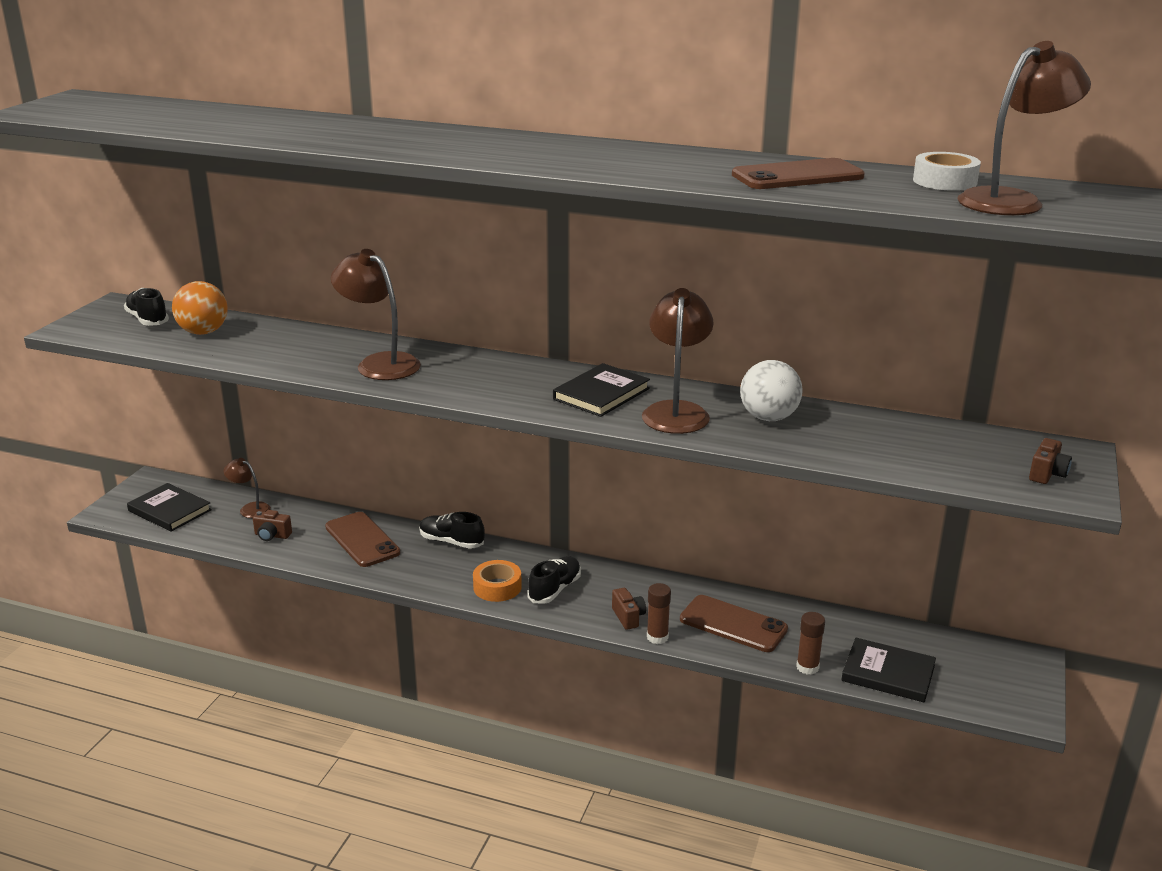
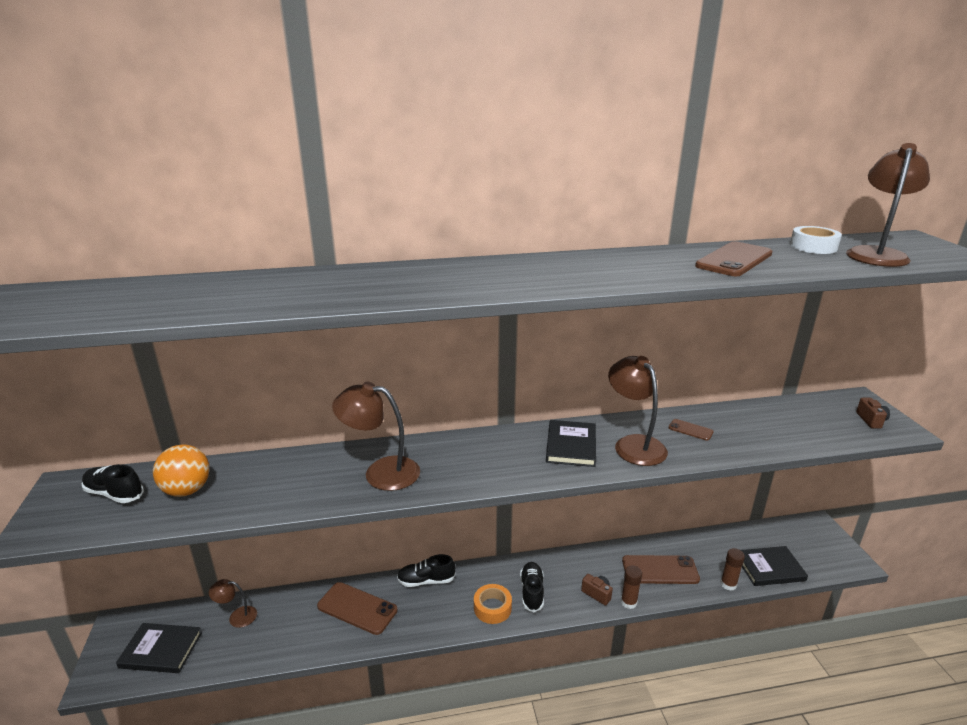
camera: 30 degrees left, 0 degrees up
(272, 535) = (278, 636): brown camera -> none
(768, 418) = (690, 430): white ball -> brown phone

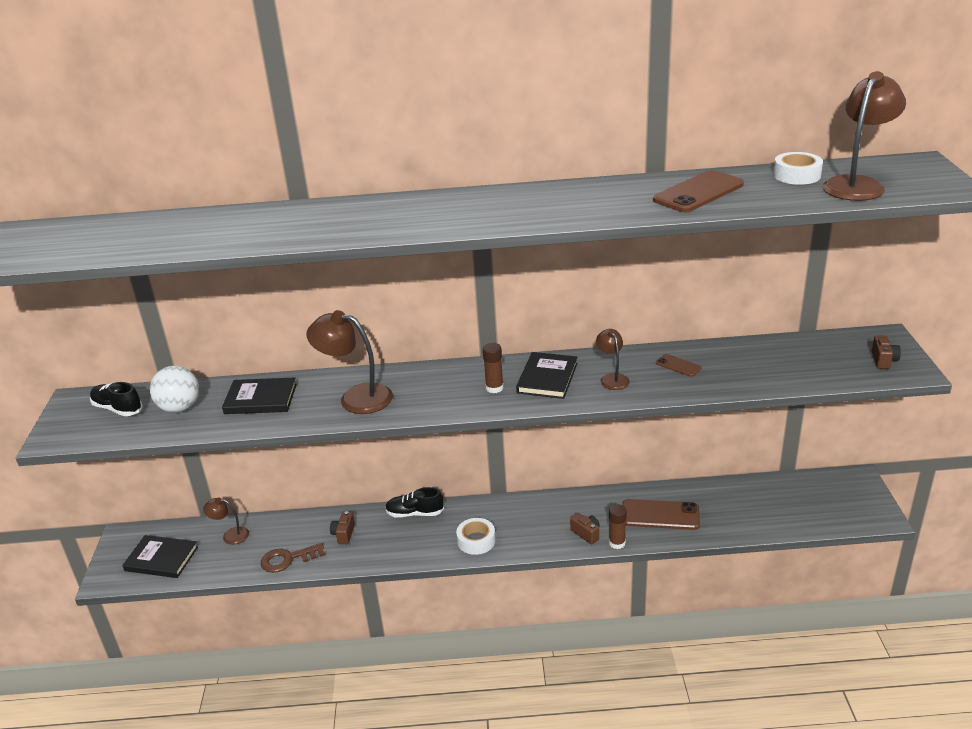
camera: 10 degrees right, 5 degrees up
(187, 490) = (180, 408): orange ball -> white ball
(301, 642) = (288, 559): none -> brown key
(357, 608) = (343, 534): brown phone -> brown camera
(492, 608) = (476, 540): orange tape -> white tape
(532, 592) = (519, 529): black shoe -> none
(634, 444) = (612, 378): brown lamp -> brown lamp, size x0.56
(728, 584) = (729, 532): brown glue stick -> brown glue stick (494, 388)
(769, 568) = (782, 519): black book -> black book (260, 399)

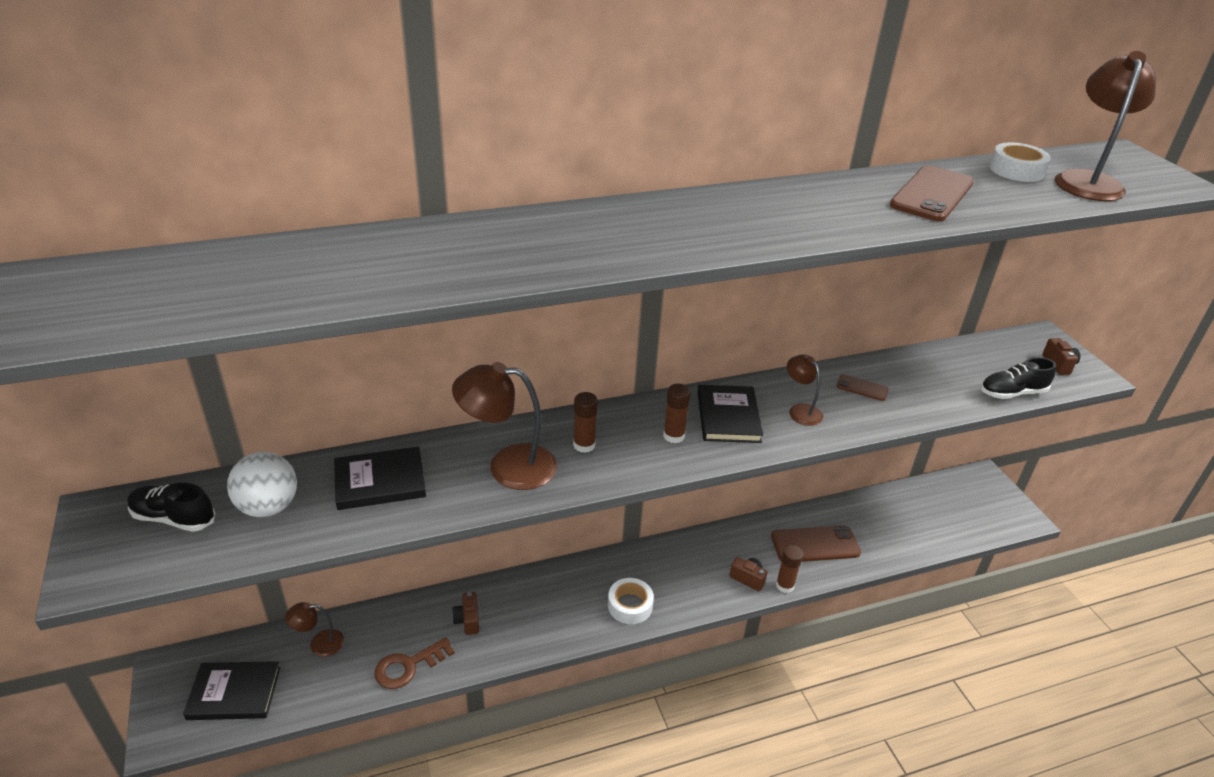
camera: 20 degrees left, 5 degrees up
(415, 513) = (544, 579): black shoe -> black shoe (1012, 393)
(420, 388) = (584, 445): none -> brown glue stick

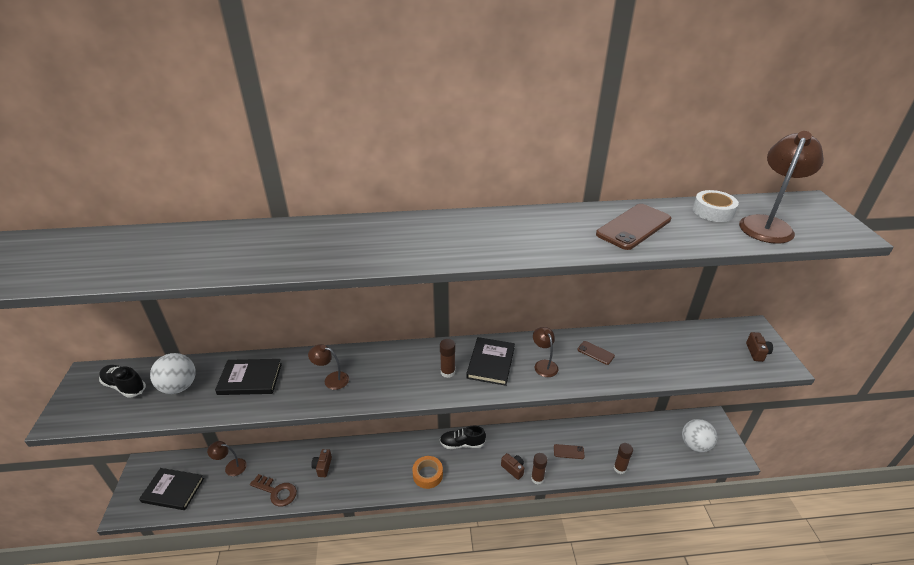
camera: 15 degrees right, 0 degrees up
(408, 666) = (277, 492): brown key -> brown key turned 135 degrees counterclockwise
(508, 466) = (331, 379): brown lamp -> brown lamp, size x0.56
(584, 445) = (386, 371): brown glue stick -> brown glue stick (619, 468)
(630, 605) = (427, 475): white tape -> orange tape
(815, 544) = (568, 451): brown phone -> brown phone, size x0.51
(973, 511) = (695, 445): none -> white ball
(1012, 393) = (710, 371): black shoe -> black shoe (462, 444)

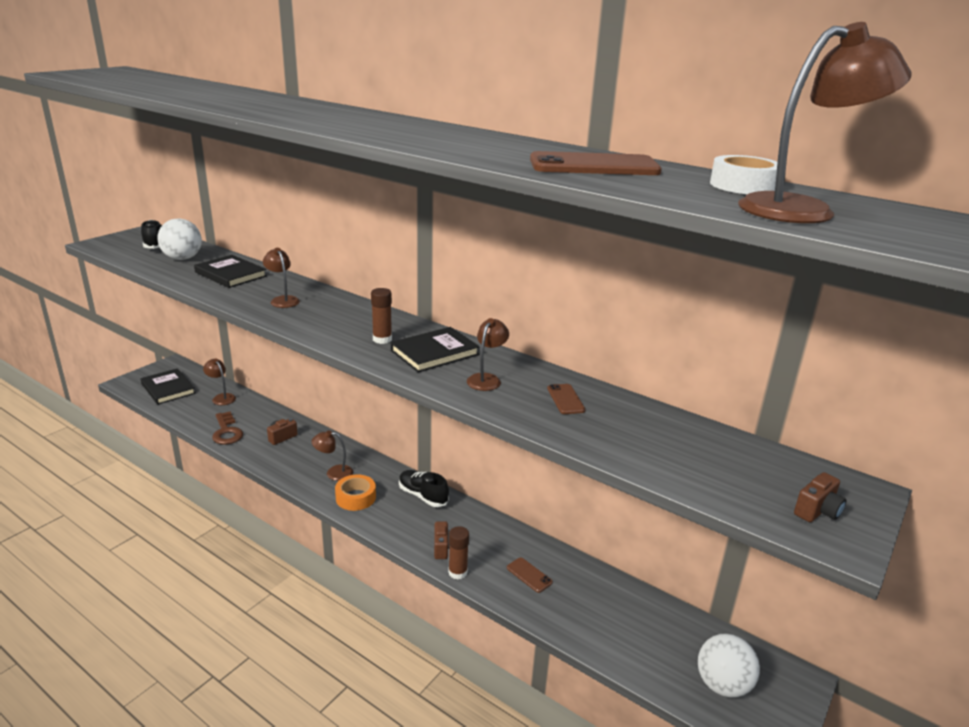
camera: 40 degrees right, 10 degrees down
(392, 467) = (334, 473): none -> brown lamp
(619, 468) = (571, 631): brown glue stick -> none

